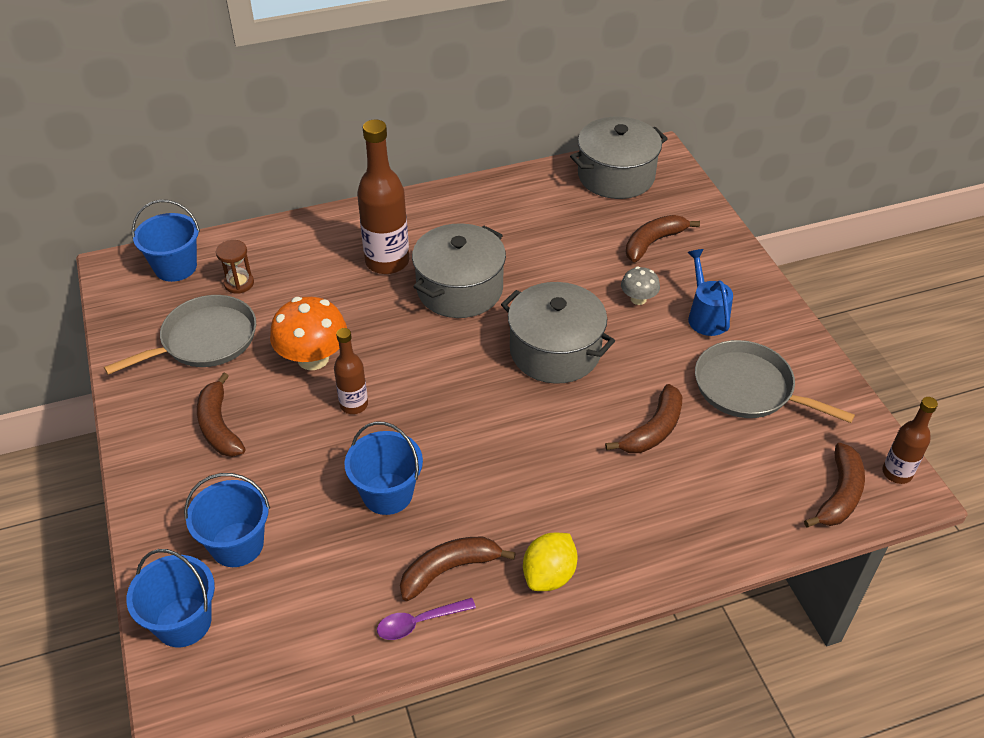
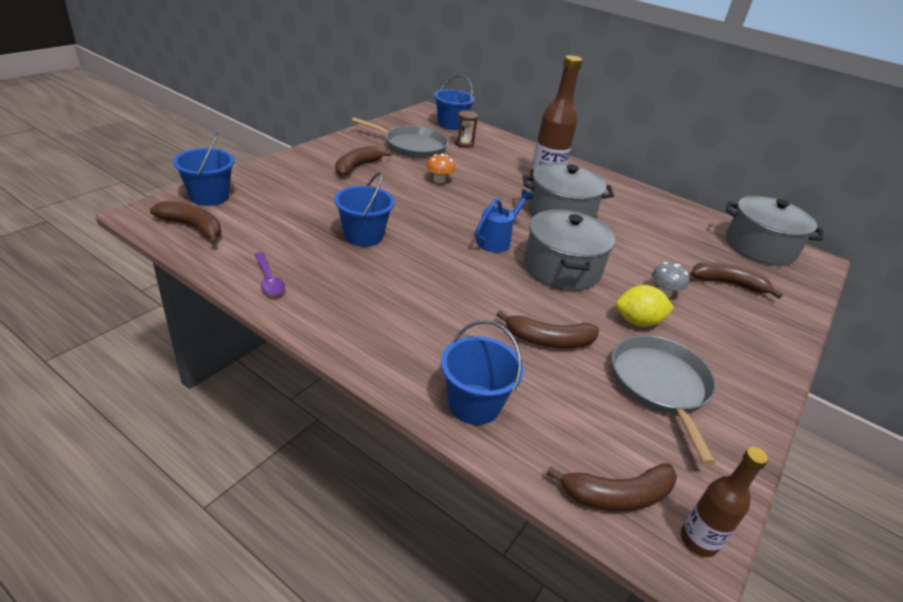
camera: 50 degrees right, 10 degrees down
(237, 544) = (278, 196): blue bucket -> blue bucket (474, 404)
(313, 358) = (439, 180): orange mushroom -> orange mushroom, size x0.54
(354, 405) = (420, 203): brown bottle -> none
(419, 622) = (269, 280): purple spoon -> purple spoon turned 150 degrees counterclockwise
(449, 569) = (323, 279): brown banana -> brown banana (193, 227)
(549, 575) = (356, 327): yellow lemon -> yellow lemon (637, 322)
(706, 316) = (700, 335): blue watering can -> blue watering can (497, 240)

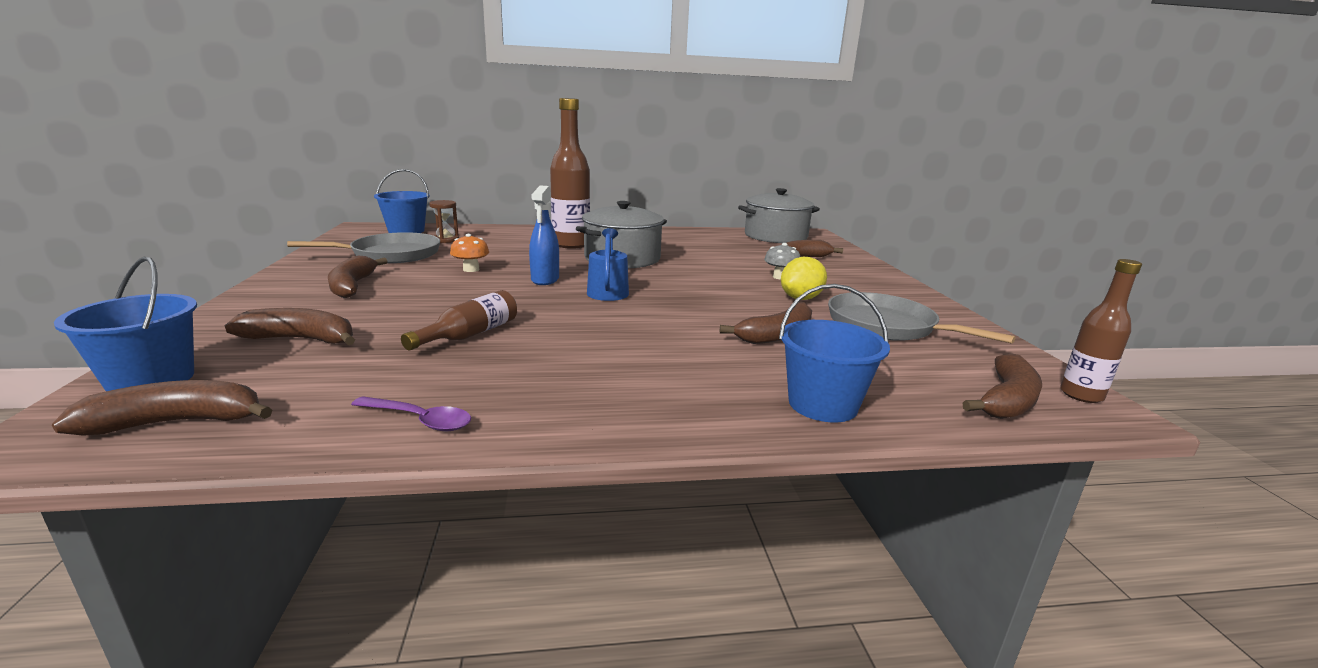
camera: 40 degrees left, 15 degrees down
(287, 199) = (301, 339): none -> brown banana
(363, 236) = (470, 334): blue bucket -> brown bottle
(471, 210) = (545, 279): none -> blue spray bottle
(562, 268) = (692, 289): grey pot -> none

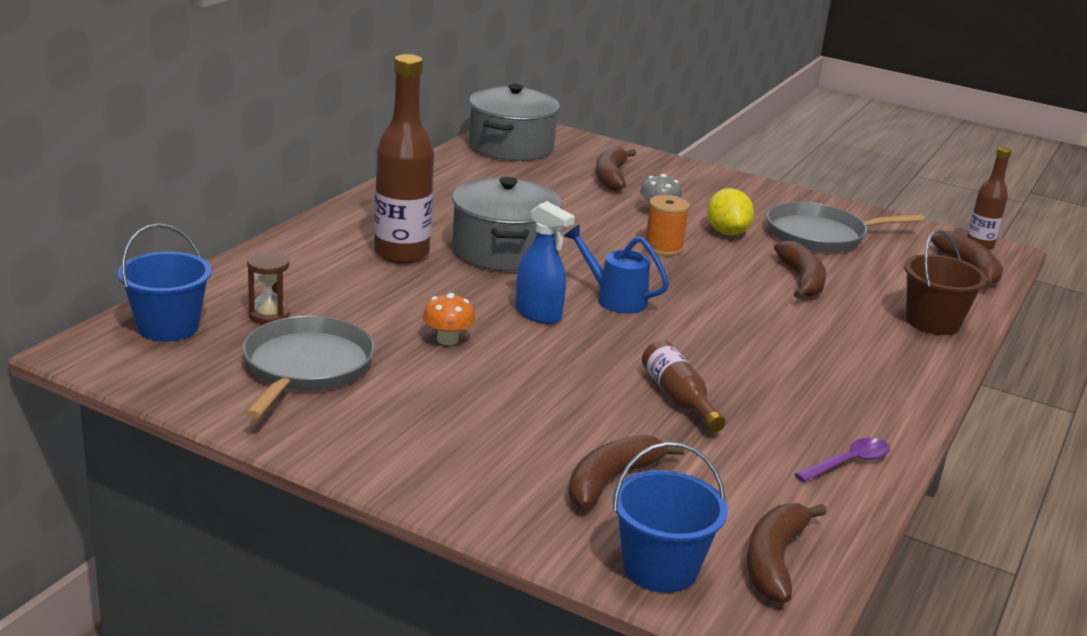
camera: 55 degrees left, 5 degrees up
(352, 286) = (438, 421): brown banana -> none
(723, 288) = (663, 248): none -> orange spool
(822, 404) = (932, 322): blue bucket -> brown bucket

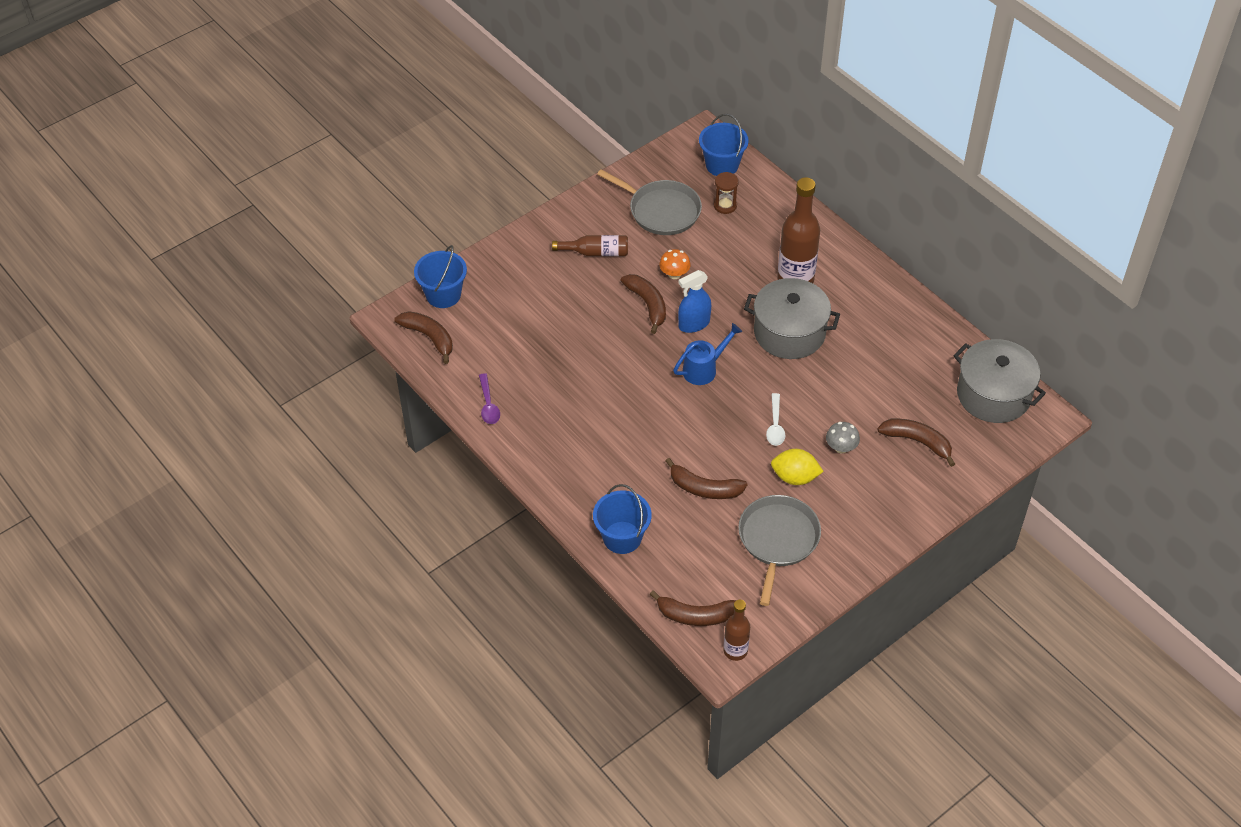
camera: 115 degrees right, 25 degrees up
(611, 480) = (514, 300): brown banana -> brown banana (647, 305)
(663, 248) = (775, 425): orange spool -> white spoon
(678, 398) = (577, 356): brown bottle -> brown bottle (595, 252)
(932, 322) = (622, 537): brown bucket -> blue bucket

